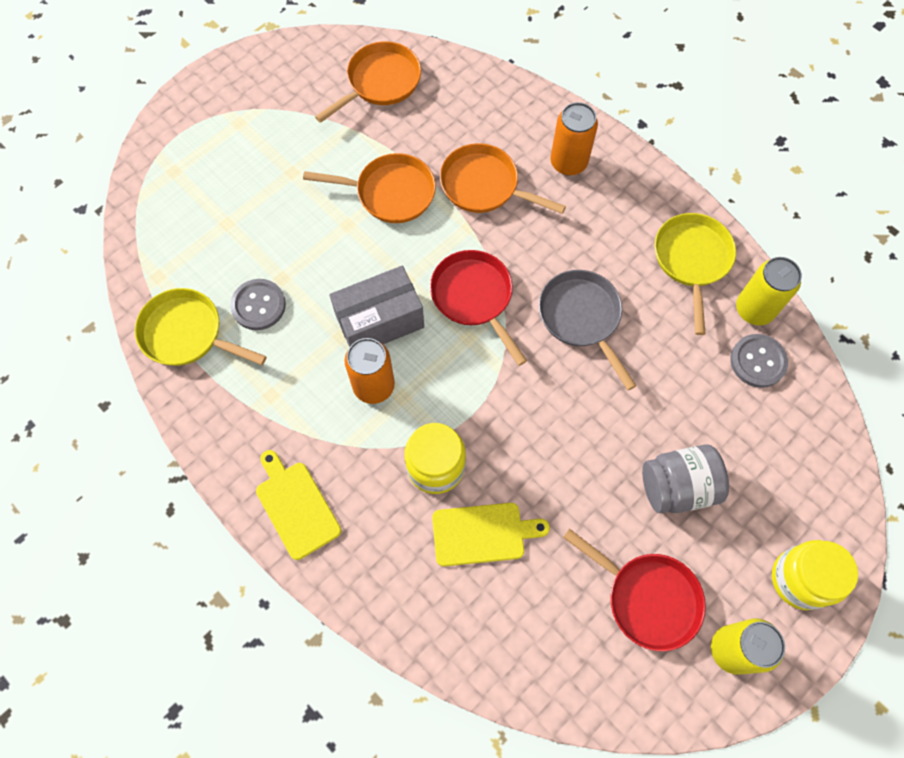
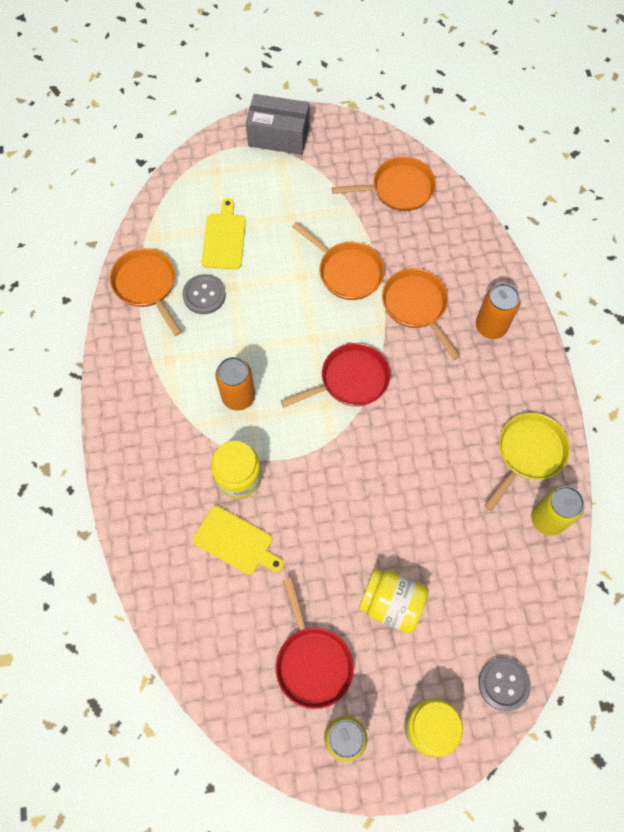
camera: 35 degrees right, 0 degrees up
(187, 333) = (147, 285): yellow pan -> orange pan
(296, 506) = (132, 442): yellow cutting board -> yellow cutting board (224, 239)
(379, 321) = (274, 356): grey box -> grey box (278, 136)
(474, 297) = (350, 380): red pan -> red pan turned 60 degrees clockwise
(582, 318) = (414, 442): grey pan -> none
(677, 487) = (391, 603): grey jar -> yellow jar
(758, 361) = (520, 557): grey button -> grey button (503, 684)

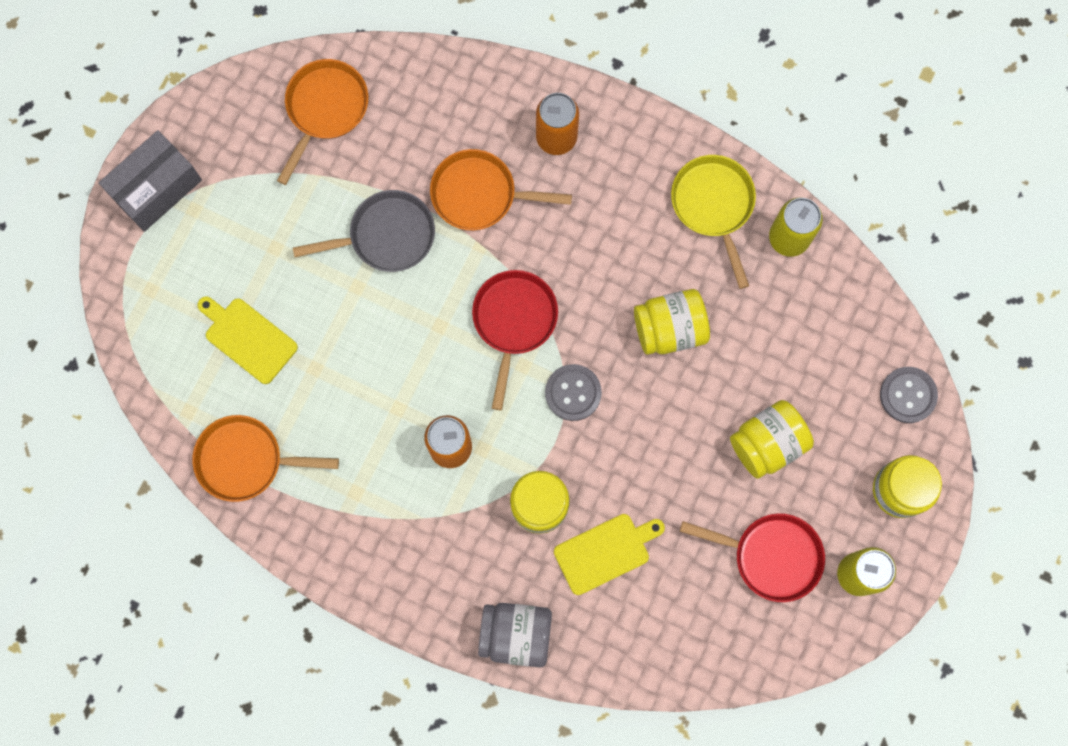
camera: 55 degrees left, 10 degrees up
(139, 520) = (516, 635): none -> grey jar
(204, 295) = (304, 405): grey button -> grey button (573, 393)
(347, 272) = (386, 236): orange pan -> grey pan
(421, 481) = (669, 329): none -> yellow jar

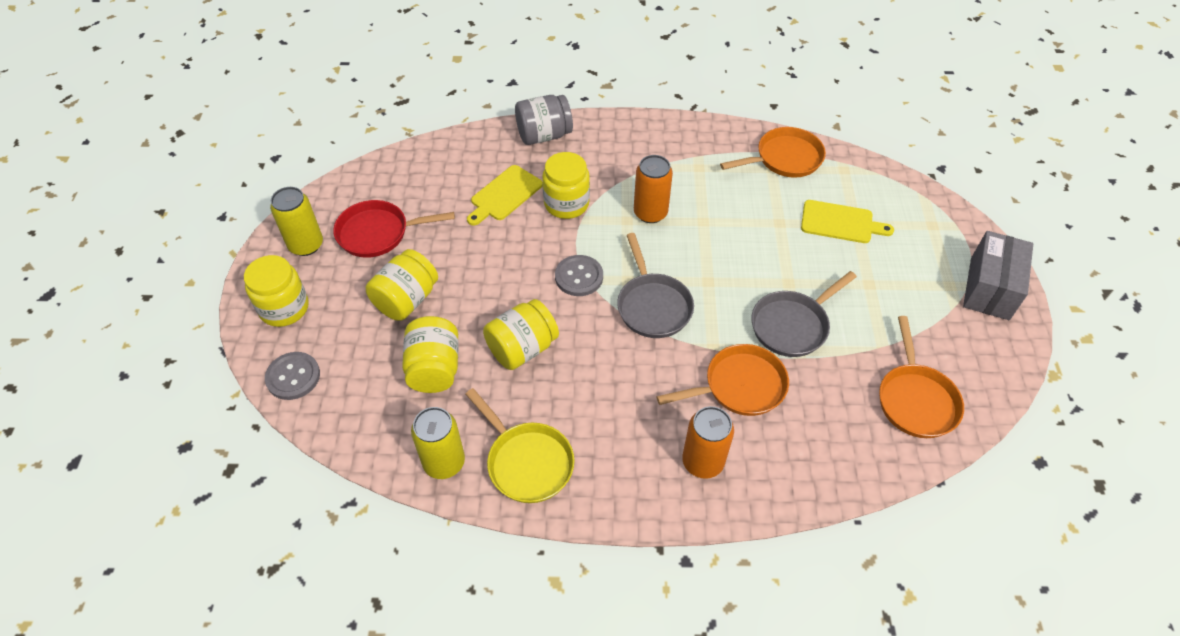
camera: 155 degrees right, 25 degrees down
(514, 321) = (652, 306): red pan -> grey pan
(765, 343) = (434, 368): none -> yellow jar

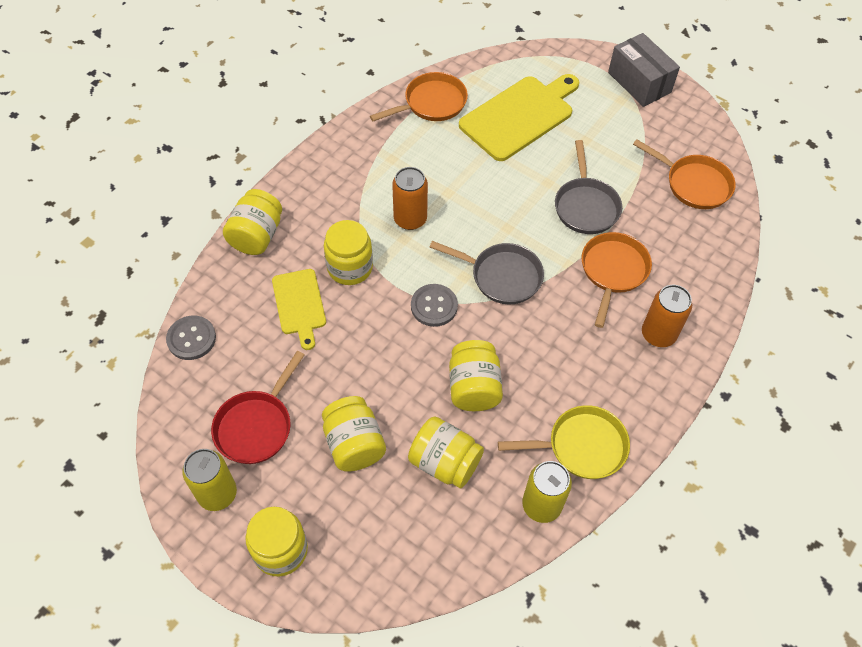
camera: 55 degrees left, 5 degrees up
(293, 377) = (367, 580): grey button -> grey button (191, 338)
(544, 135) = (256, 236): grey jar -> yellow jar
(785, 159) = (431, 103): orange pan -> orange pan turned 45 degrees clockwise
(840, 222) = (519, 116): yellow cutting board -> yellow cutting board, size x1.71

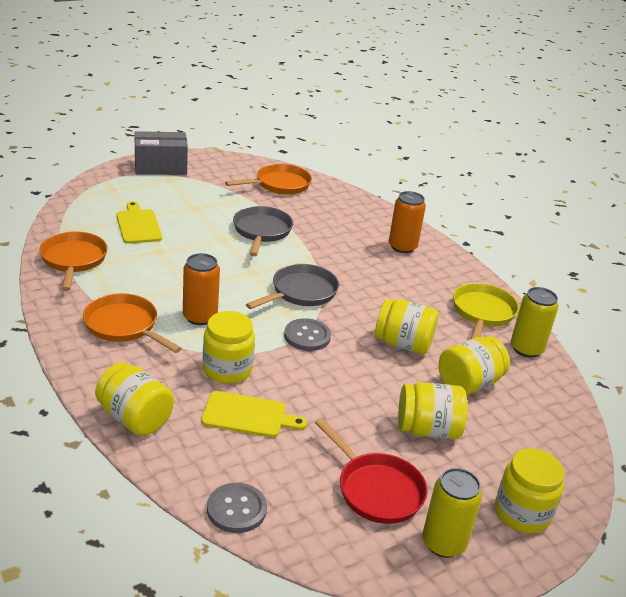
camera: 70 degrees left, 25 degrees down
(519, 116) = (138, 225): yellow cutting board -> yellow cutting board, size x0.58
(586, 206) = (261, 231): grey pan -> grey pan turned 105 degrees counterclockwise
(613, 271) = (333, 243): orange pan -> orange pan (124, 326)

